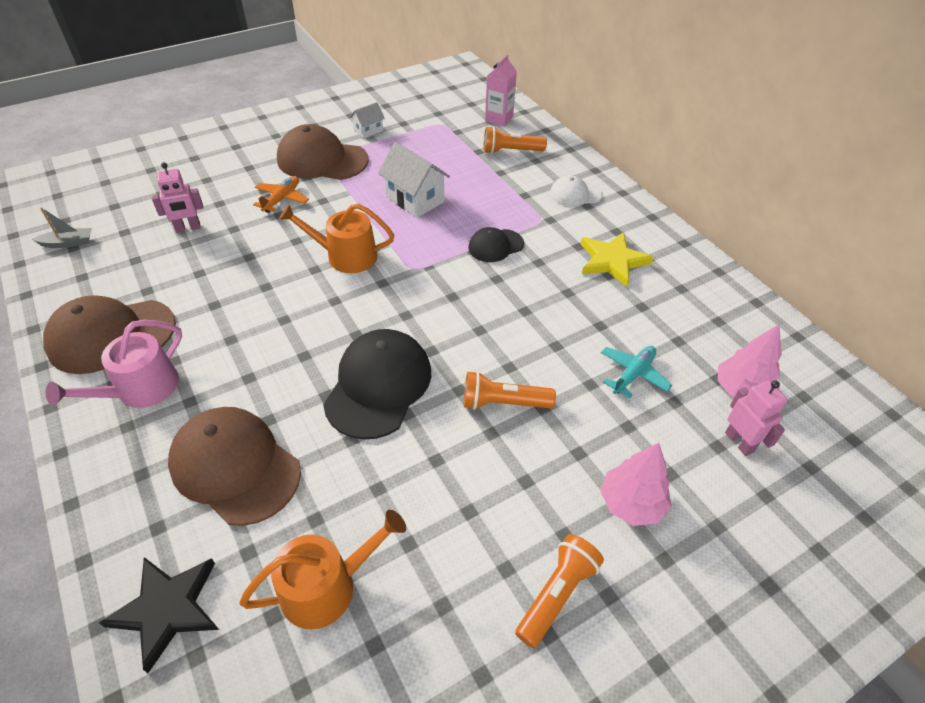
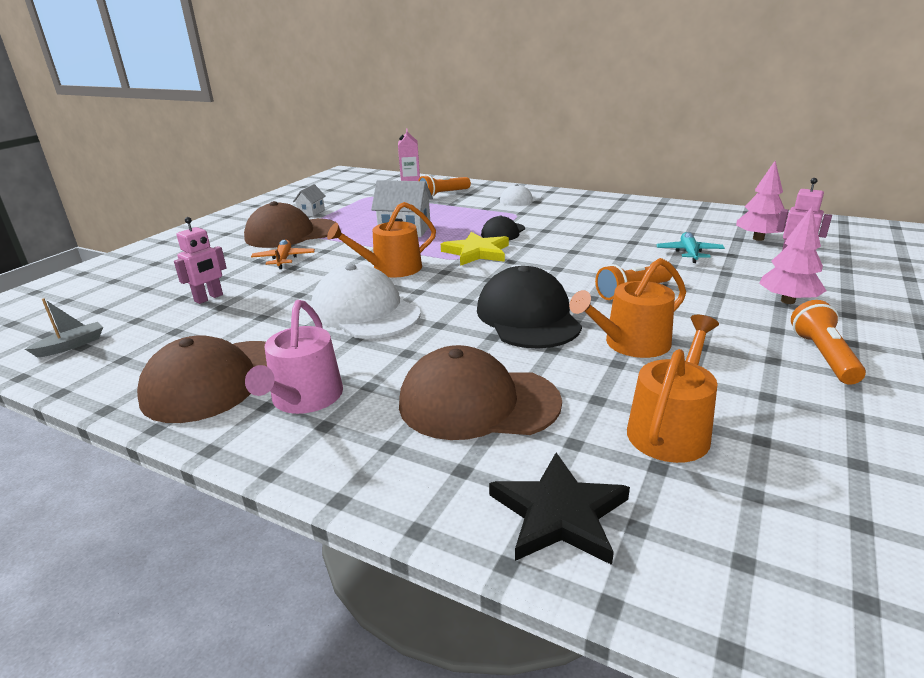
camera: 30 degrees left, 20 degrees down
(270, 307) = (365, 311): none -> white cap
(416, 471) = (630, 344): none -> orange watering can
(612, 261) = (592, 216): yellow star -> yellow star (477, 252)

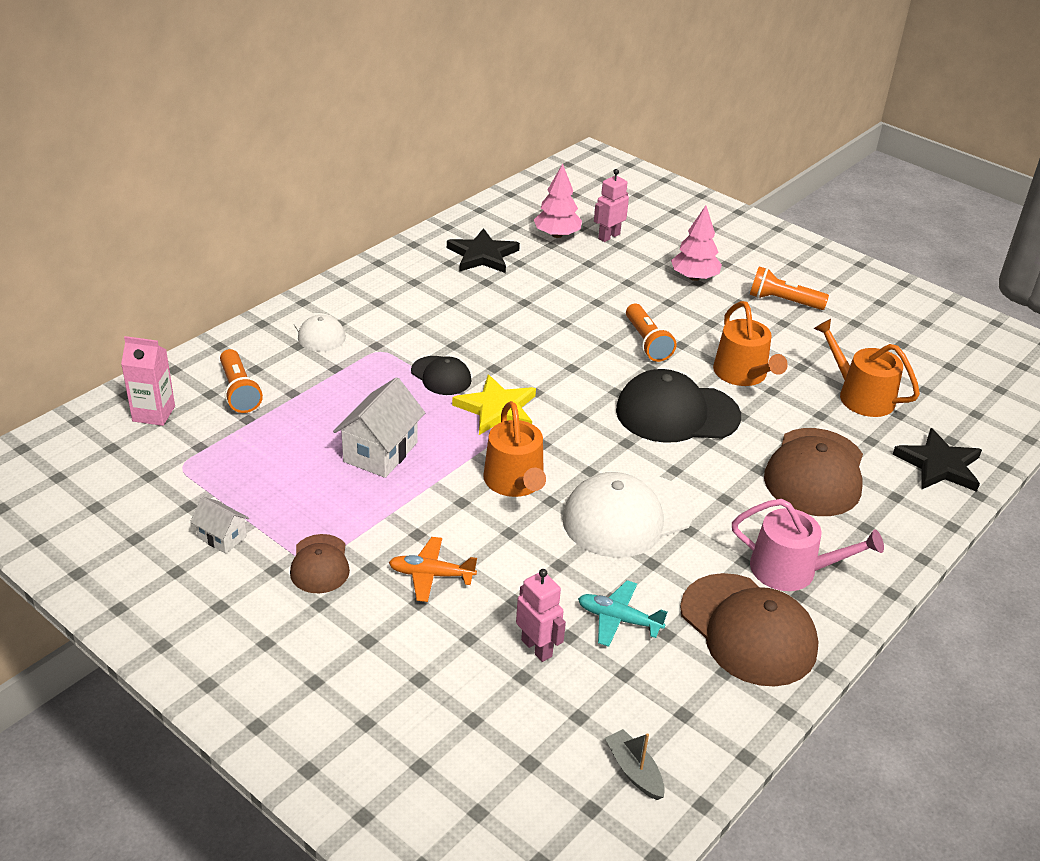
camera: 80 degrees left, 10 degrees up
(291, 233) = (320, 564): brown cap -> brown cap, size x0.55
(680, 221) = (482, 255): none -> black star
(689, 253) = (572, 282): turquoise plane -> turquoise plane (618, 619)

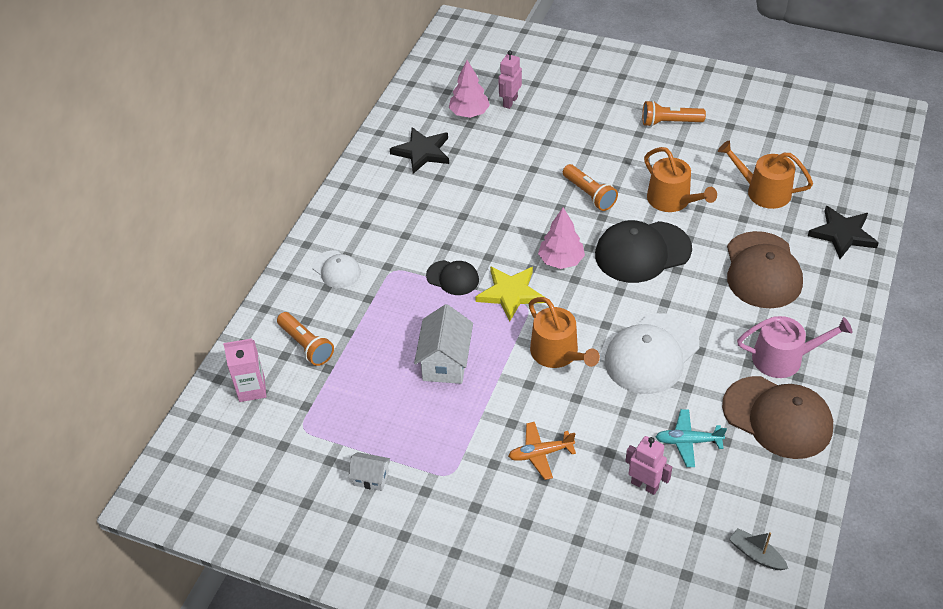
camera: 15 degrees left, 10 degrees up
(320, 564) = (456, 474): brown cap -> none
(694, 277) = (594, 121): pink tree -> pink tree (561, 260)

